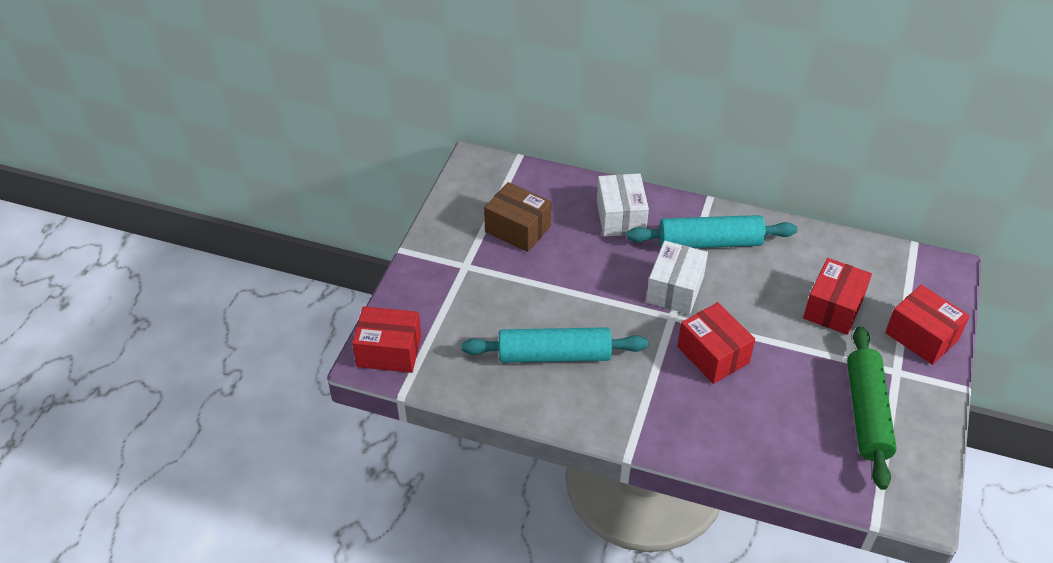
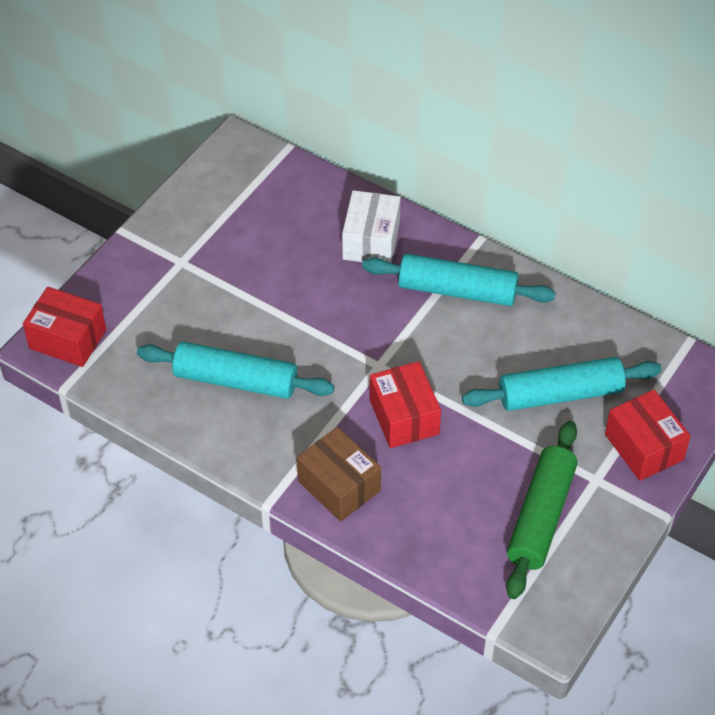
camera: 15 degrees right, 5 degrees up
(518, 229) = (253, 232): brown box -> brown box (339, 486)
(675, 289) = (395, 336): white box -> none
(833, 308) = (560, 394): red box -> turquoise rolling pin

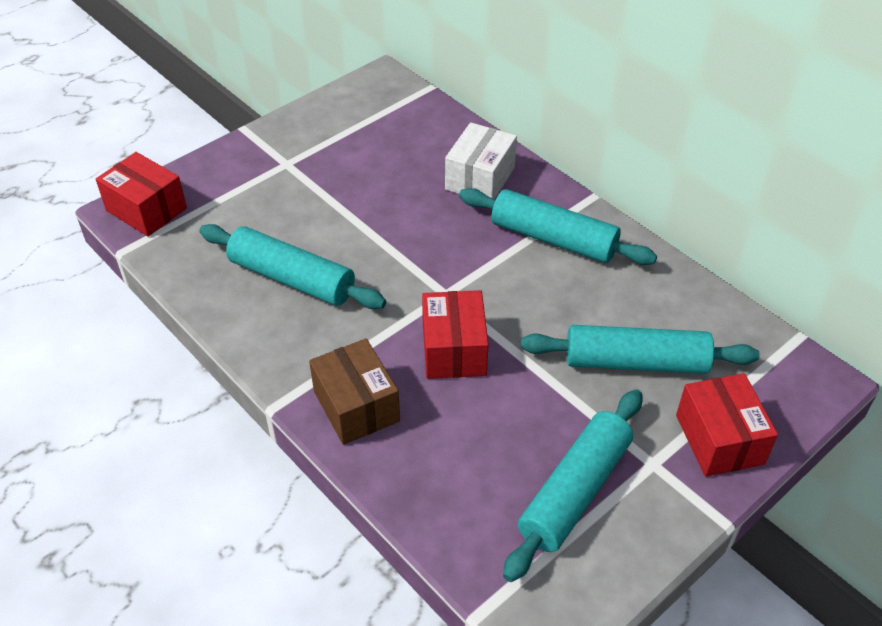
camera: 15 degrees right, 5 degrees down
(541, 516) = (575, 491): green rolling pin -> turquoise rolling pin

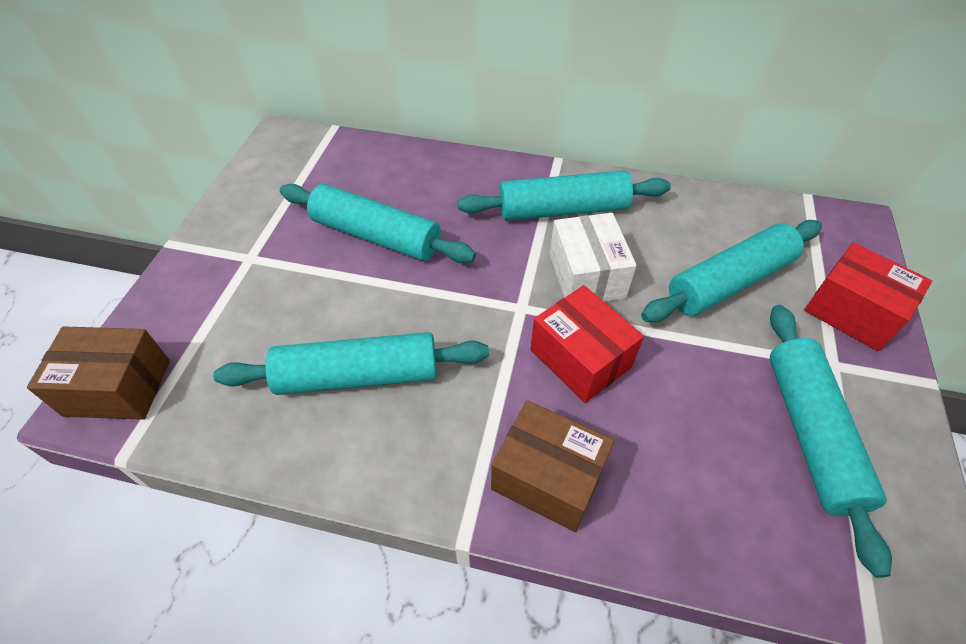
camera: 35 degrees left, 5 degrees up
(146, 209) = (118, 388): red box -> brown box
(387, 189) = (376, 236): none -> turquoise rolling pin
(480, 178) = (452, 187): white box -> white box (586, 276)

